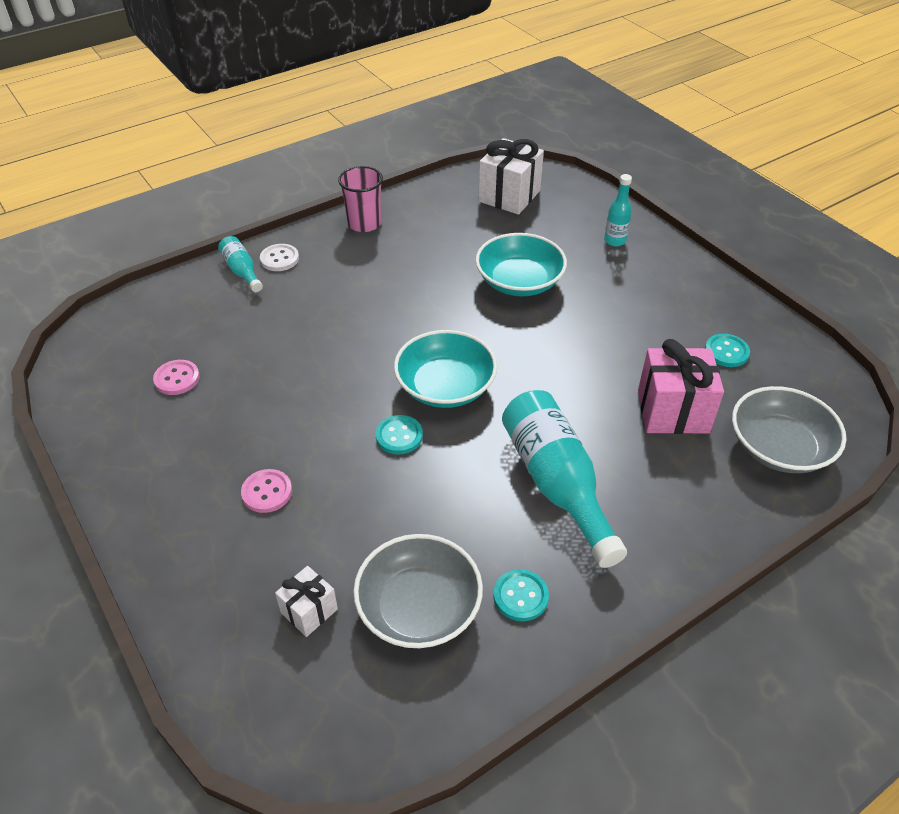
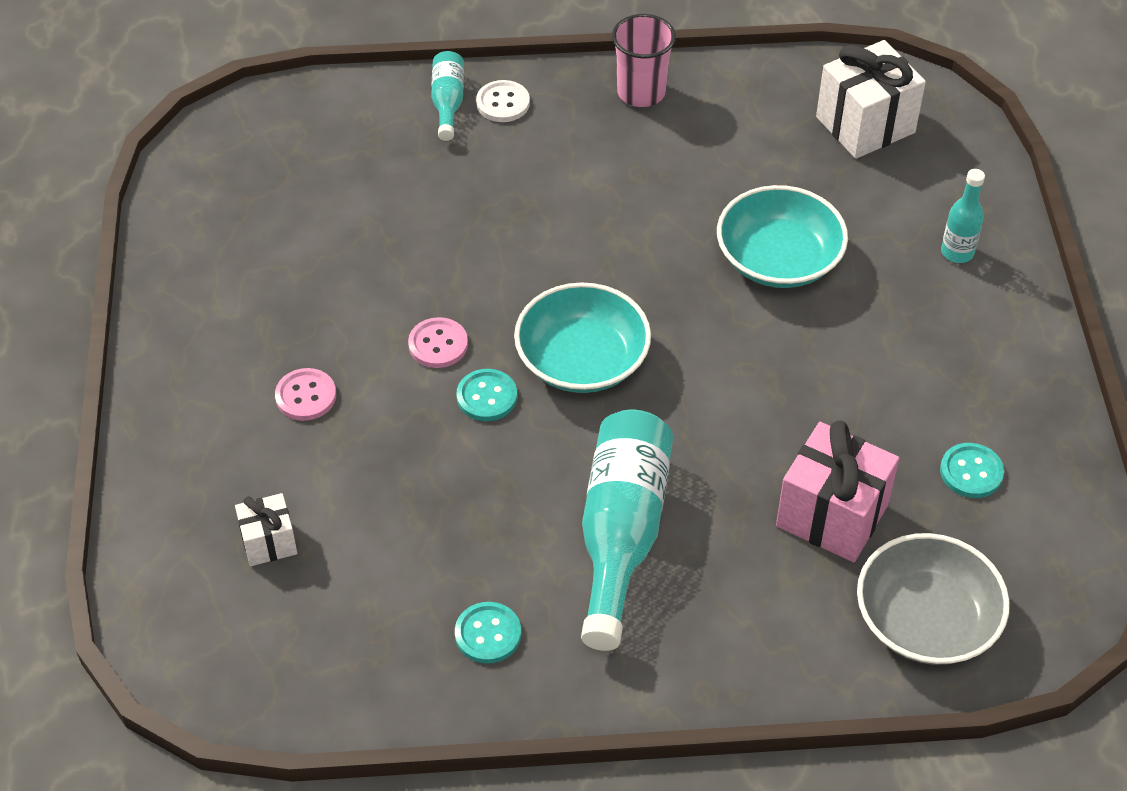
camera: 30 degrees right, 5 degrees up
(177, 379) = (292, 217): pink button -> pink button (438, 344)
(419, 607) = (377, 593): grey bowl -> none

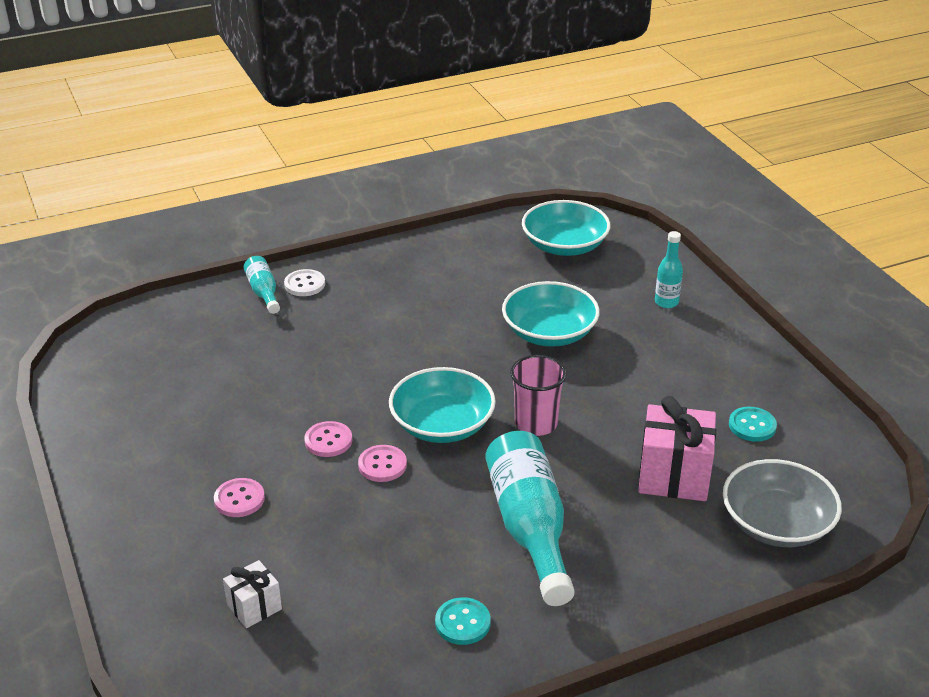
camera: 20 degrees left, 15 degrees down
(487, 397) = (382, 465): turquoise button -> pink button
(641, 92) = (401, 258): pink cup -> pink cup (536, 423)
(865, 125) = (564, 245): white gift -> turquoise bowl

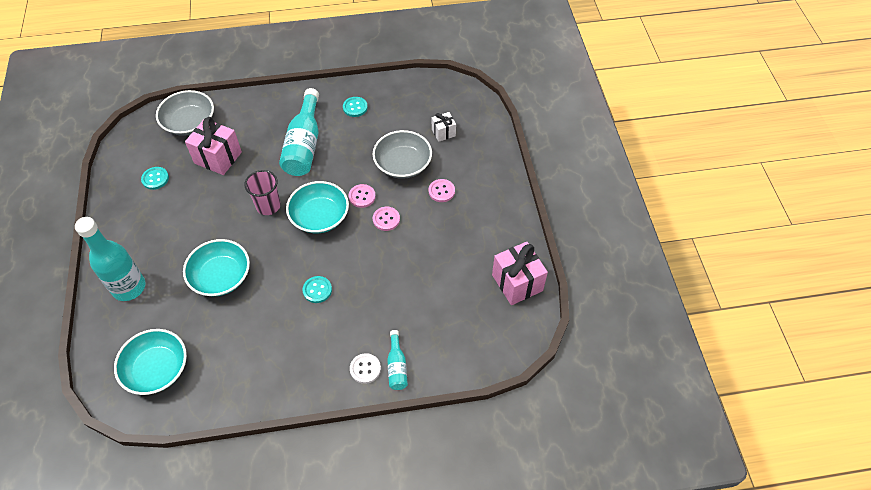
camera: 165 degrees left, 20 degrees up
(98, 399) = (517, 283): none -> pink gift
(324, 530) = (403, 164): none -> grey bowl
(402, 342) = (317, 290): none -> turquoise button
(666, 302) = (129, 287): turquoise bottle -> turquoise bottle, size x2.00

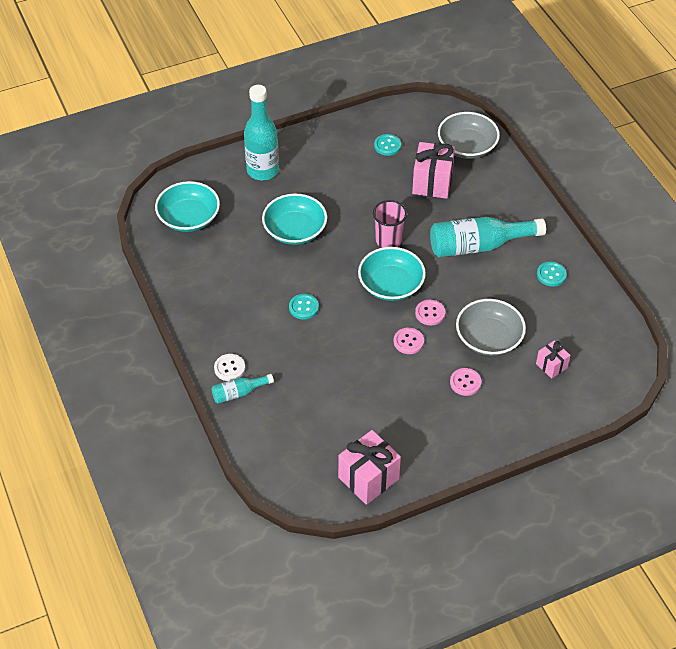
camera: 75 degrees right, 5 degrees down
(443, 132) = (551, 366): white gift -> pink gift

